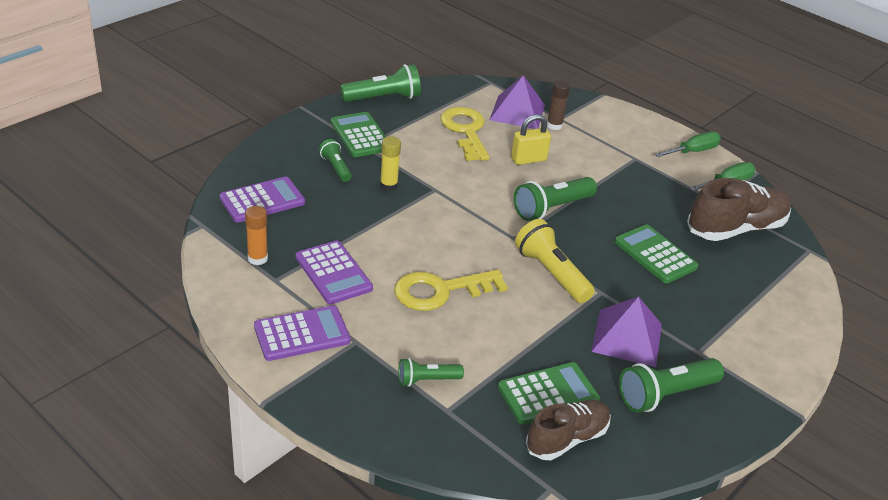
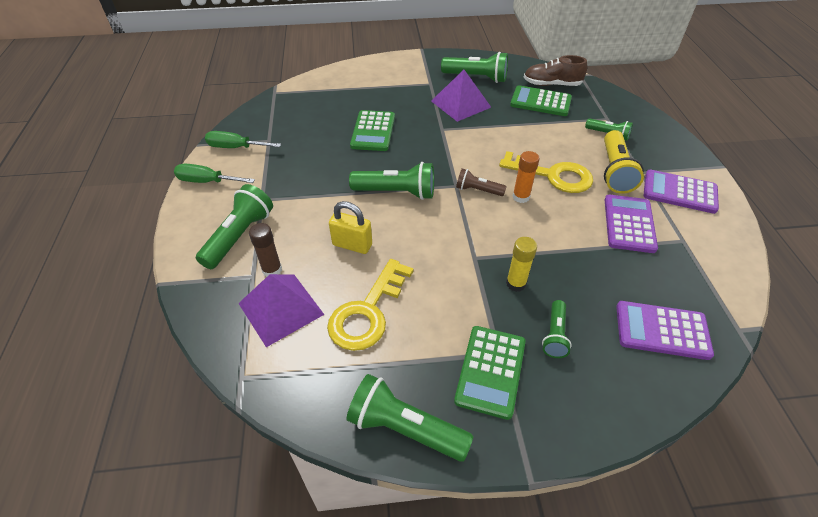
camera: 135 degrees left, 10 degrees up
(257, 258) = (692, 266): orange glue stick -> orange glue stick (521, 197)
(491, 242) = (478, 190): none -> brown flashlight
(551, 273) = (460, 152): yellow flashlight -> yellow flashlight (614, 171)
(606, 132) = (239, 236): none -> green flashlight
(735, 229) = (292, 121): brown shoe -> none

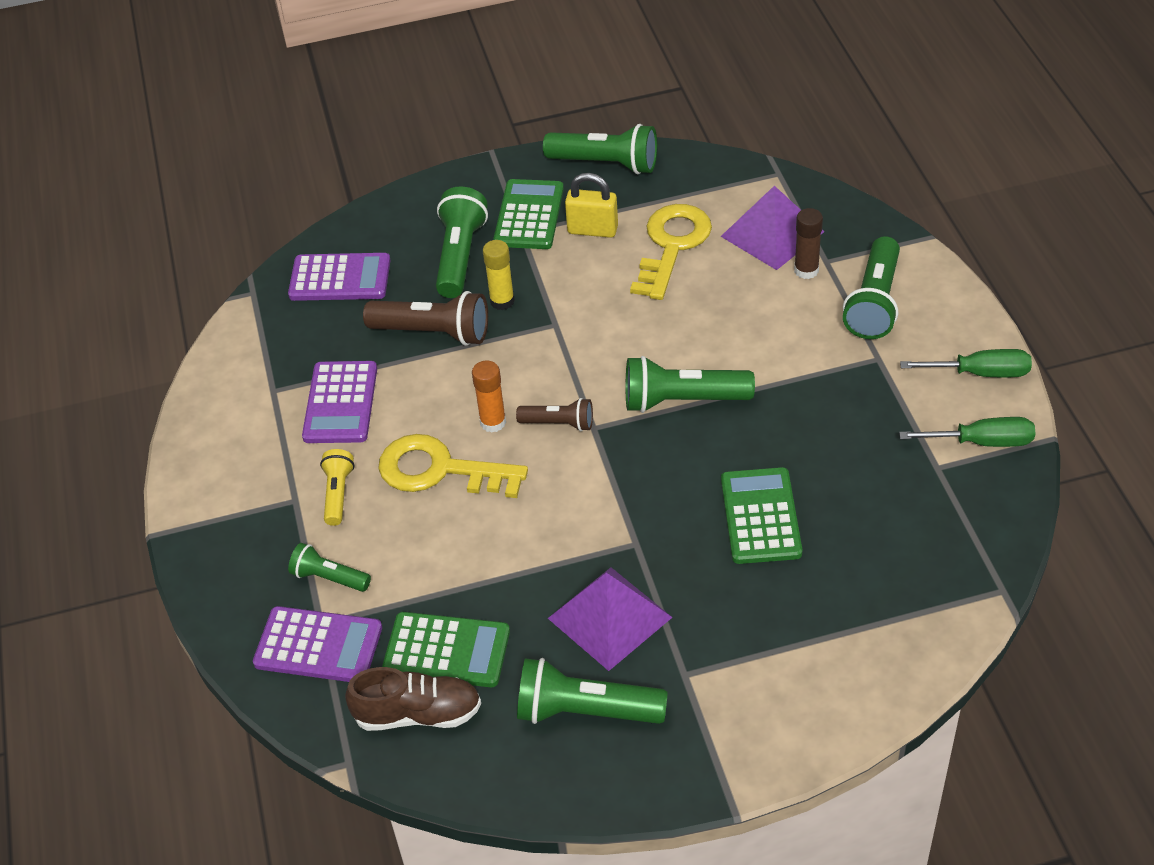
camera: 175 degrees right, 0 degrees up
(352, 245) = (719, 315): yellow padlock -> yellow padlock (592, 230)
(555, 335) = (460, 256): green flashlight -> green flashlight, size x1.71
(569, 265) = (433, 333): none -> brown flashlight
(614, 171) = (338, 494): yellow flashlight -> yellow flashlight, size x0.58
(679, 192) = (247, 469): purple calculator -> purple calculator (318, 646)

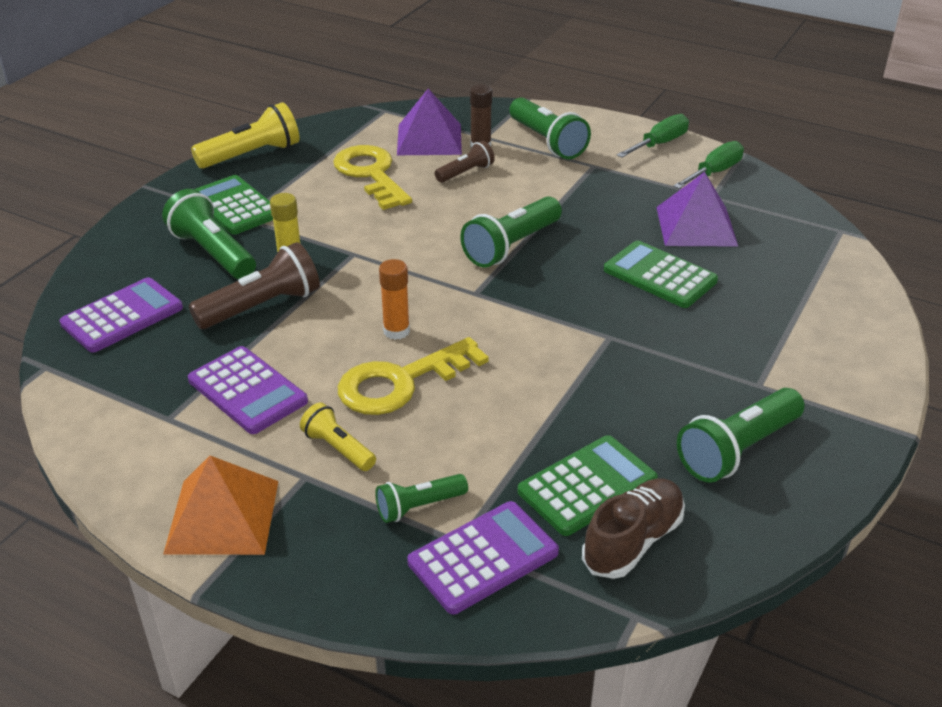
camera: 50 degrees left, 10 degrees down
(220, 492) = (222, 516): none -> orange pyramid
(559, 423) = (447, 304): brown flashlight -> brown flashlight (465, 173)
(592, 230) = (298, 192): yellow padlock -> none
(606, 164) = (252, 155): green flashlight -> yellow flashlight
(609, 617) = (662, 387): purple pyramid -> purple pyramid (696, 226)

